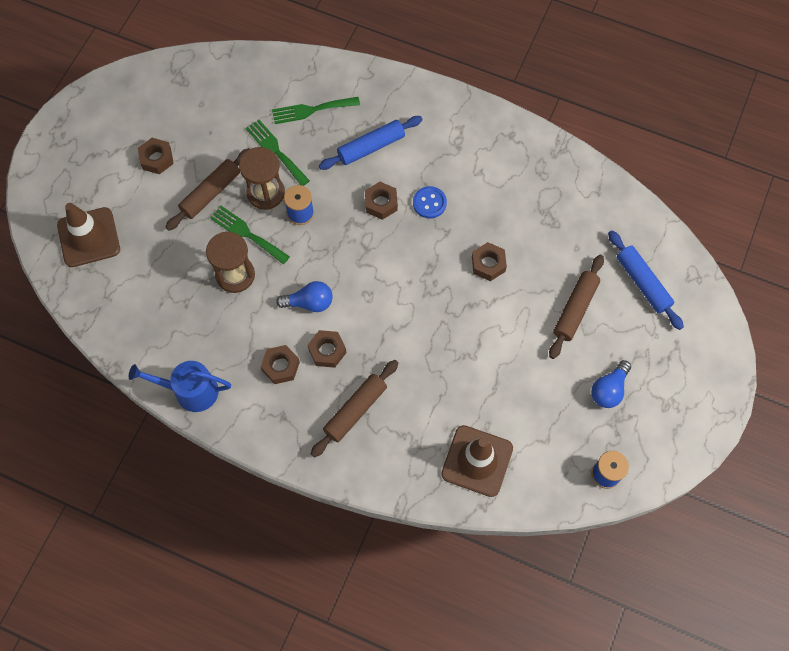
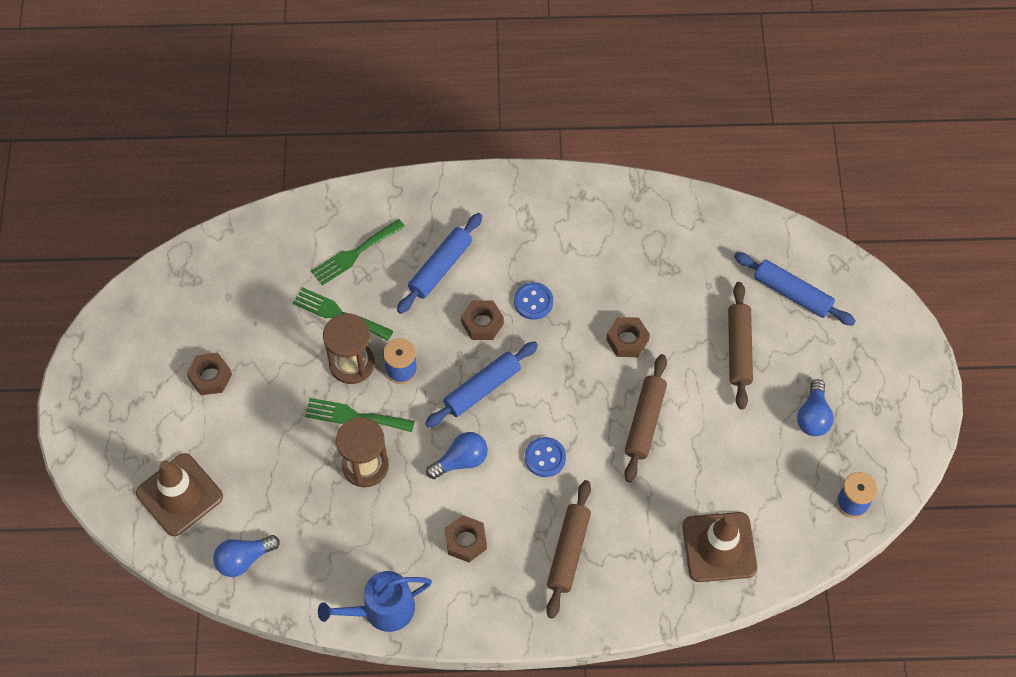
camera: 25 degrees left, 5 degrees down
(109, 306) = (244, 559): none -> blue light bulb
(210, 193) = (291, 389): brown rolling pin -> brown rolling pin (645, 421)
(327, 351) = (506, 503): brown nut -> none
(354, 254) = (482, 388): none -> blue rolling pin
(375, 329) = (545, 458): none -> blue button

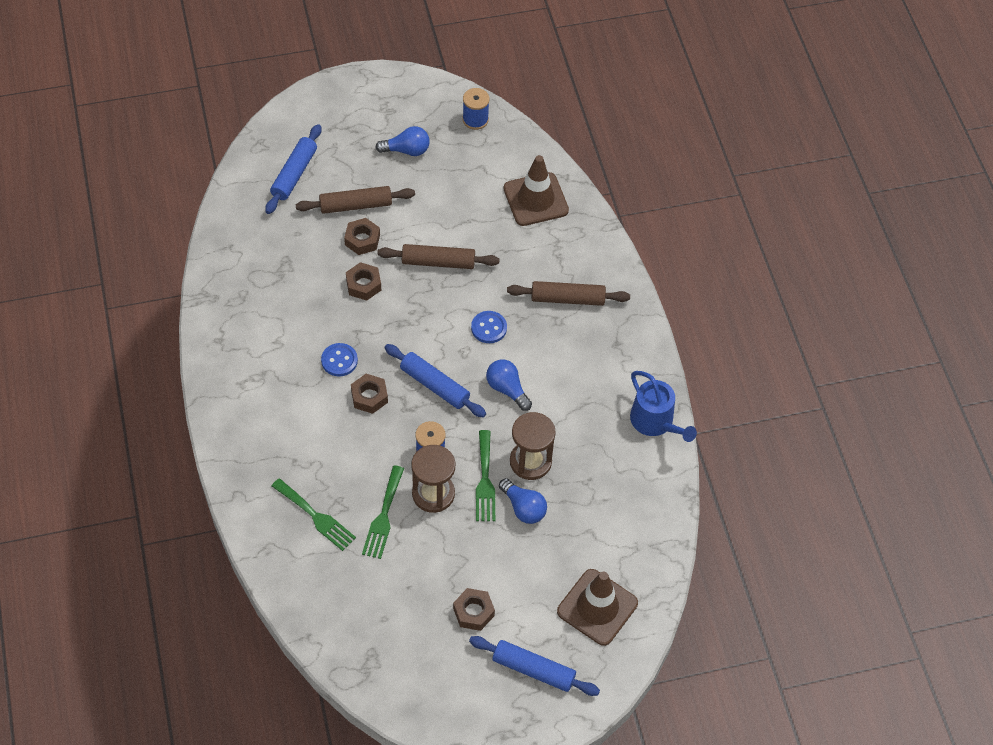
camera: 105 degrees left, 5 degrees down
(244, 559) = (642, 538): blue light bulb -> blue light bulb (523, 508)
(440, 268) = (318, 441): blue rolling pin -> blue rolling pin (533, 670)
(465, 541) = (578, 372): brown nut -> brown nut (362, 240)

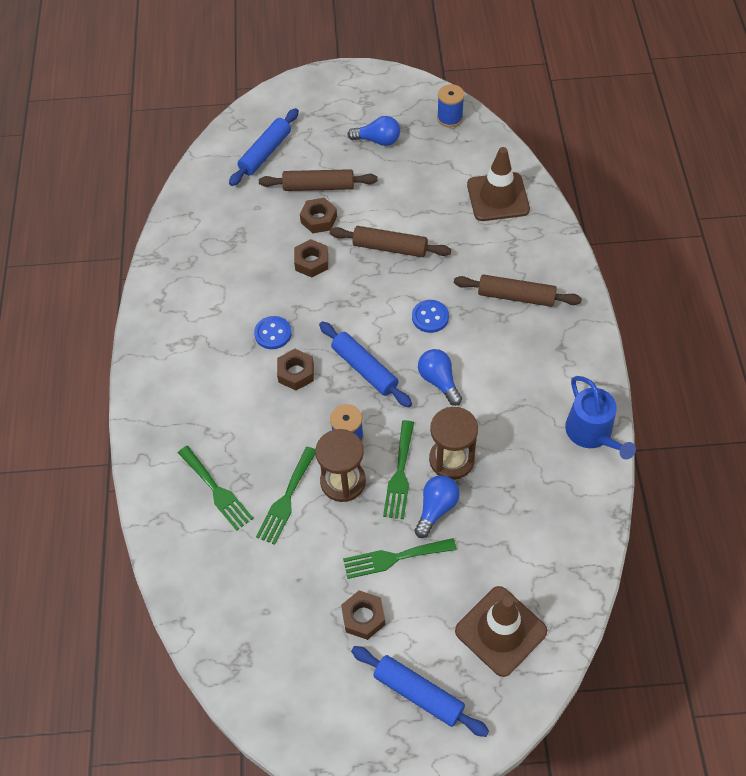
camera: 15 degrees right, 0 degrees up
(492, 556) = (394, 558): none -> green fork
(523, 508) = (436, 509): blue light bulb -> blue light bulb turned 120 degrees counterclockwise

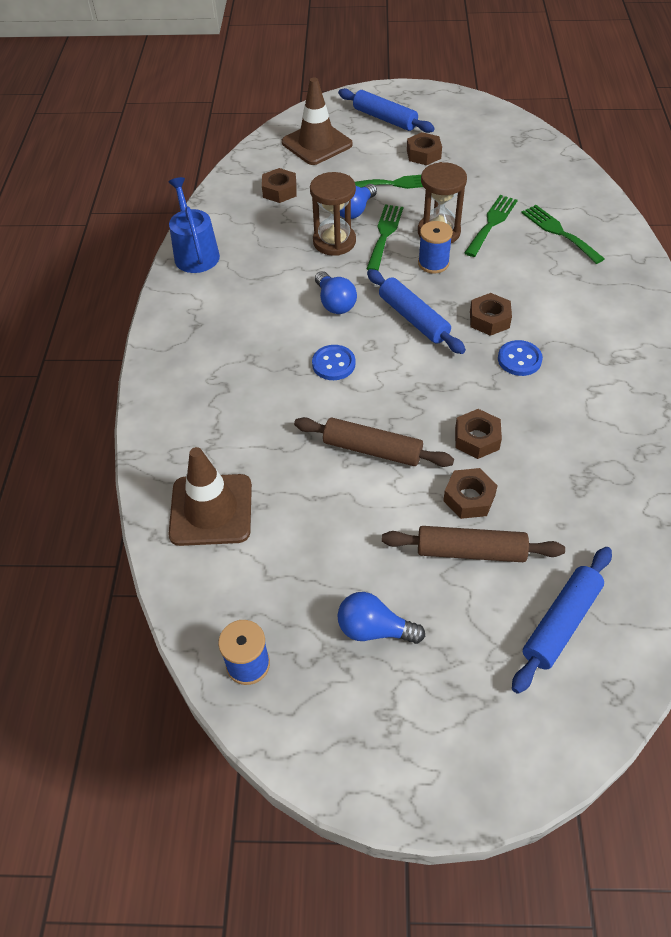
camera: 175 degrees left, 5 degrees down
(516, 296) = (228, 379): brown rolling pin -> none
(527, 536) = (279, 191): none -> brown nut

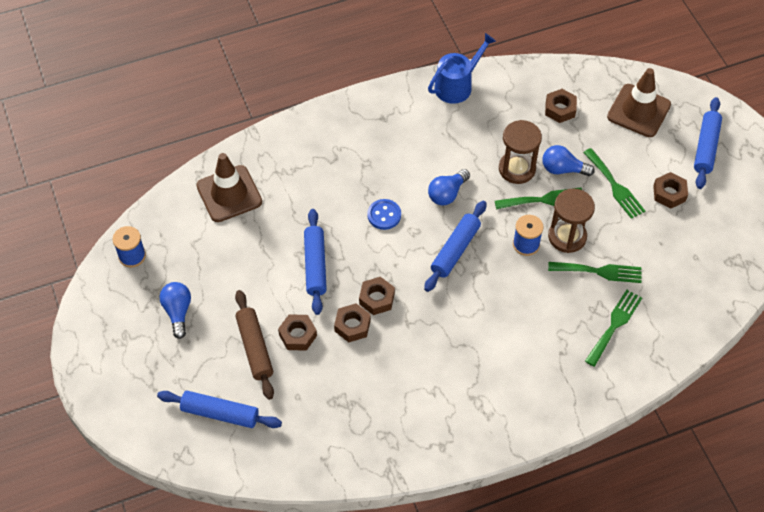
camera: 65 degrees right, 5 degrees up
(372, 449) = (315, 265): brown rolling pin -> blue rolling pin
(489, 319) = (479, 301): brown nut -> brown nut (376, 299)
(519, 359) = (444, 333): blue button -> none

